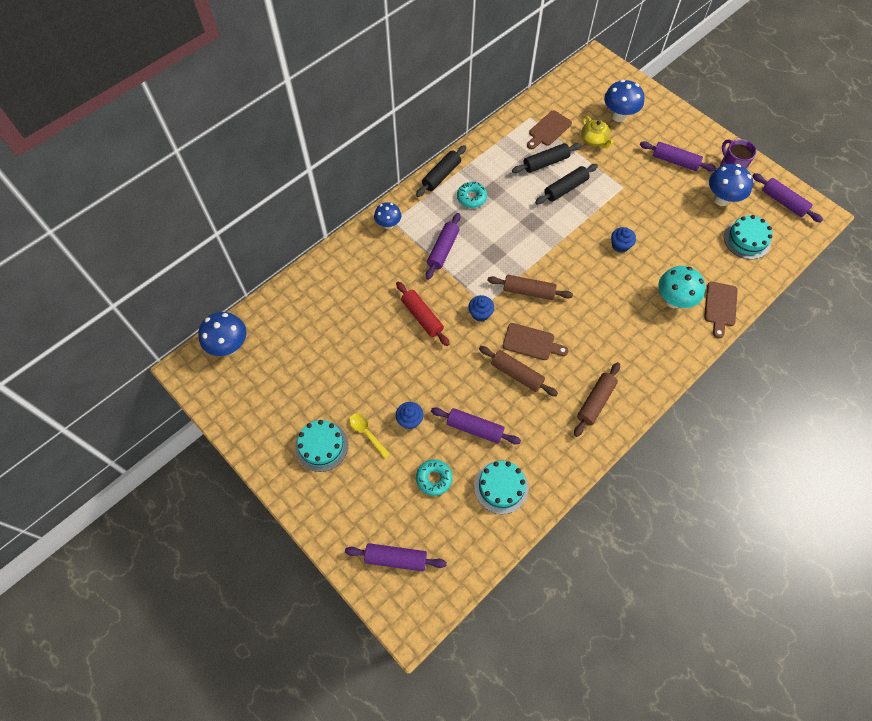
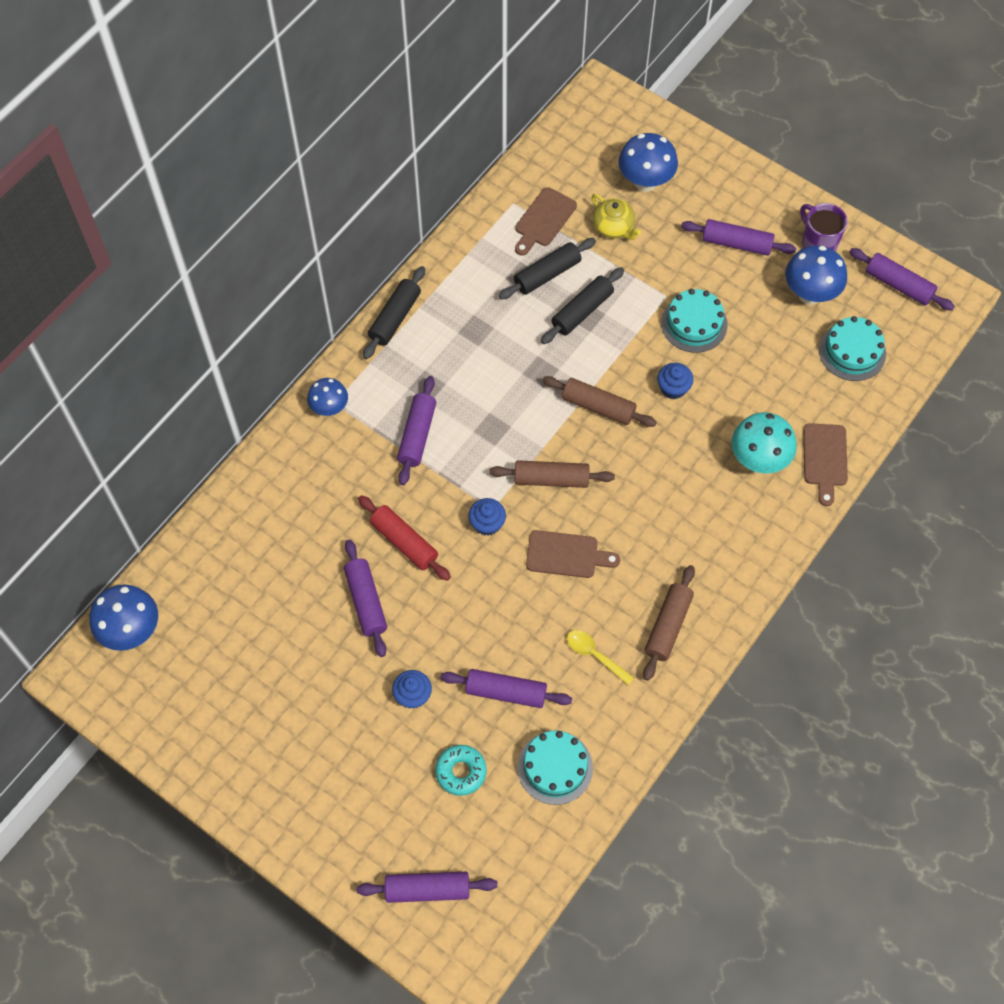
camera: 10 degrees left, 0 degrees up
(322, 446) = (295, 753): turquoise cake -> turquoise cake (694, 324)
(367, 433) = (355, 724): yellow spoon -> yellow spoon (594, 655)
(389, 352) = (366, 602): none -> purple rolling pin
(471, 197) = (446, 347): turquoise donut -> none
(517, 374) = (552, 604): brown rolling pin -> brown rolling pin (598, 406)

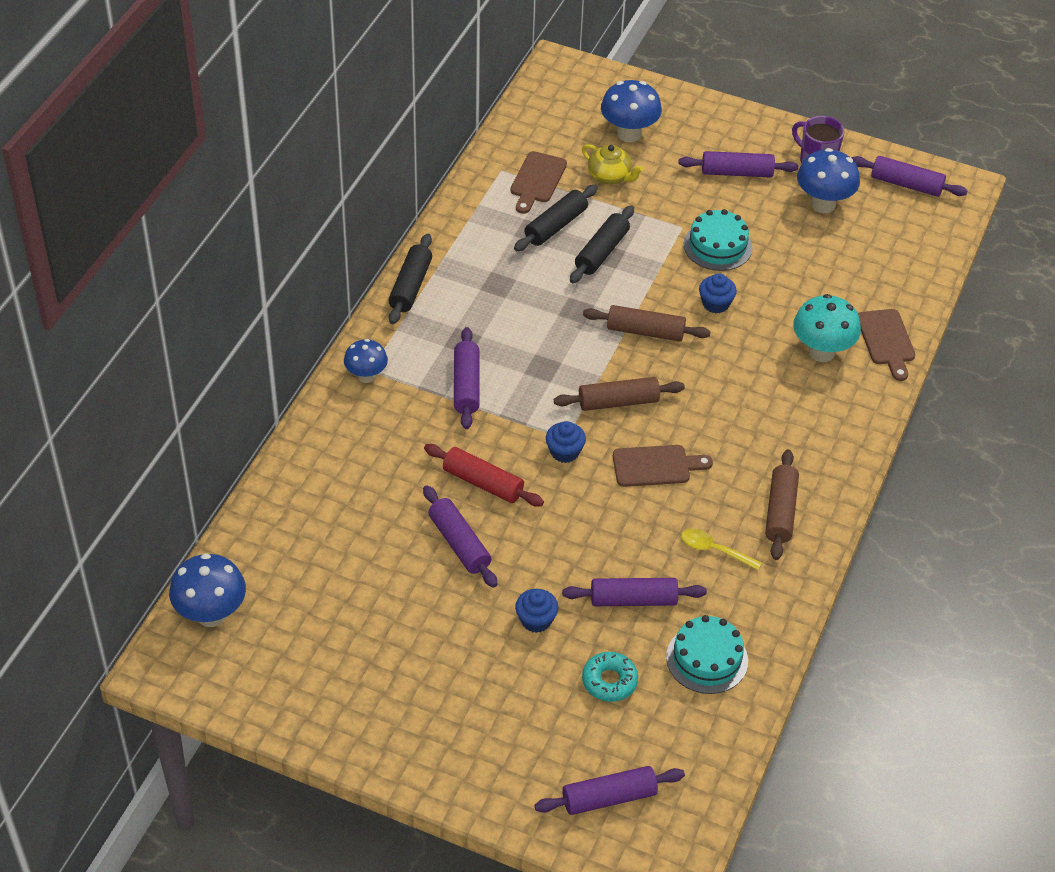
camera: 15 degrees left, 15 degrees down
(852, 352) = (881, 246): turquoise cake -> none

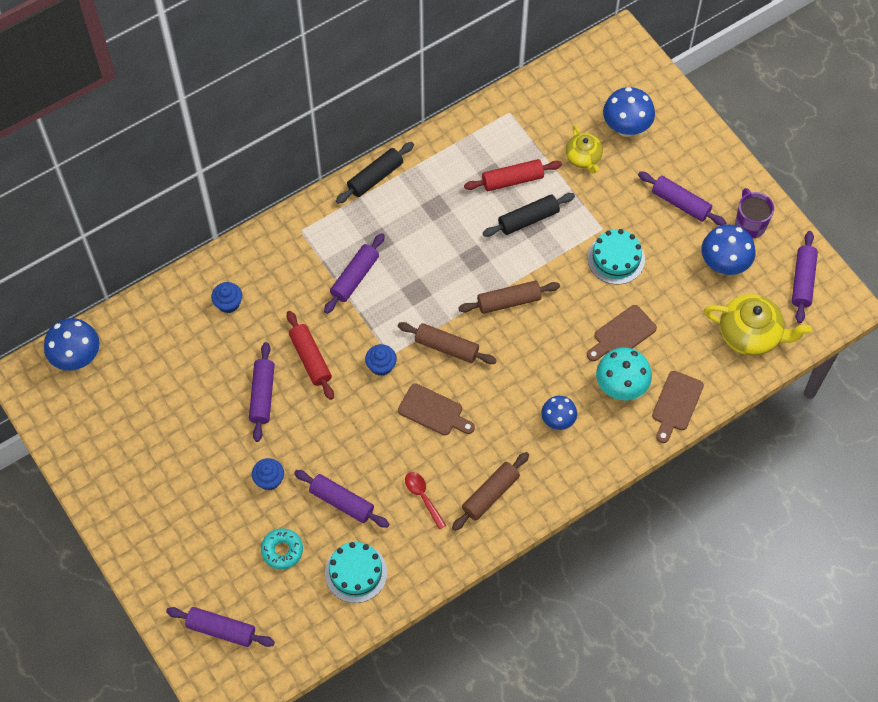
camera: 35 degrees right, 15 degrees up
(366, 376) = (295, 234): blue mushroom -> blue mushroom (558, 421)
(537, 180) = (528, 134): brown cutting board -> brown cutting board (622, 334)
(555, 226) = (512, 180): black rolling pin -> red rolling pin
(645, 331) = (509, 301): brown rolling pin -> brown rolling pin turned 60 degrees counterclockwise
(714, 550) = (423, 497): yellow spoon -> red spoon
(715, 304) = (576, 306): blue cupcake -> blue cupcake (228, 303)
(900, 250) = (750, 334): none -> yellow teapot
(906, 184) = (802, 281): purple rolling pin -> purple rolling pin turned 45 degrees clockwise

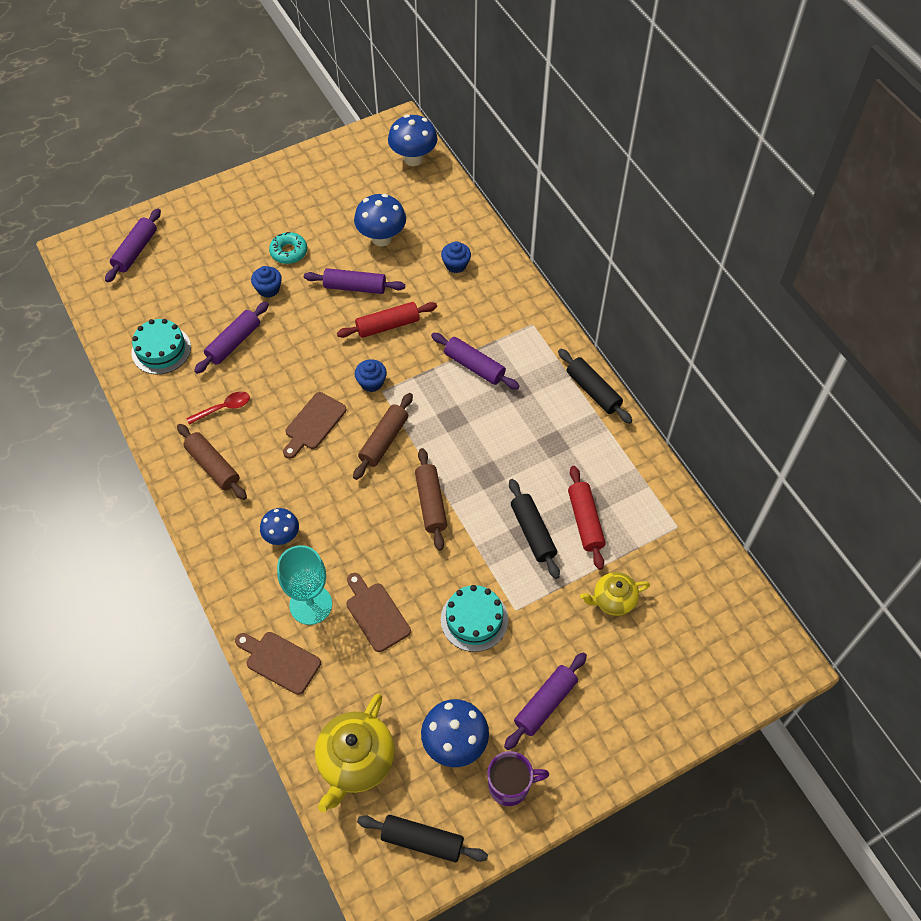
camera: 95 degrees right, 5 degrees down
(282, 550) = (197, 296): turquoise donut -> turquoise donut (289, 252)
(621, 387) = (311, 604): turquoise mushroom -> turquoise goblet
(626, 128) = (655, 653): blue mushroom -> blue mushroom (381, 238)
(802, 281) = (422, 840): purple rolling pin -> black rolling pin

